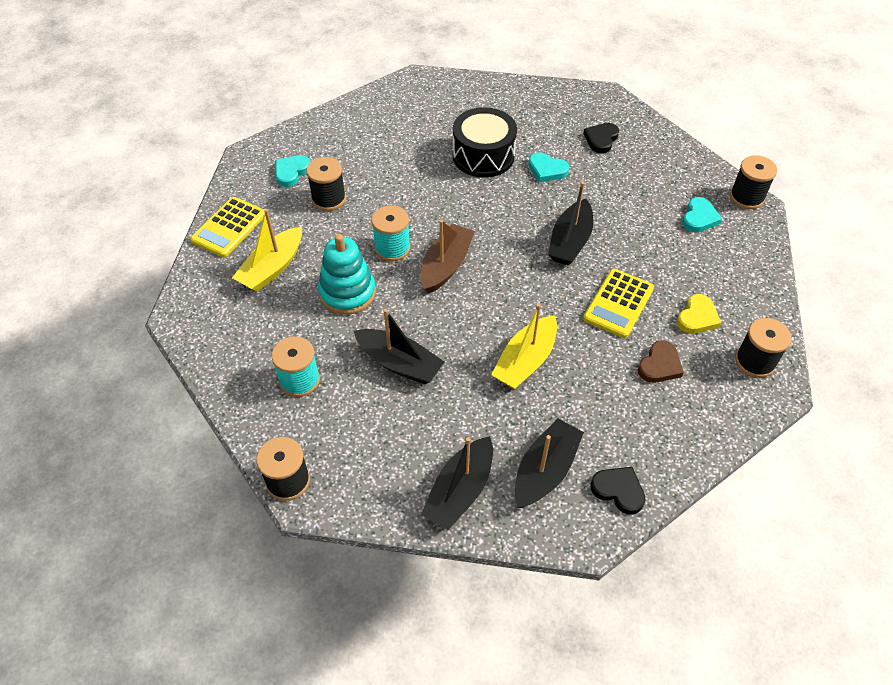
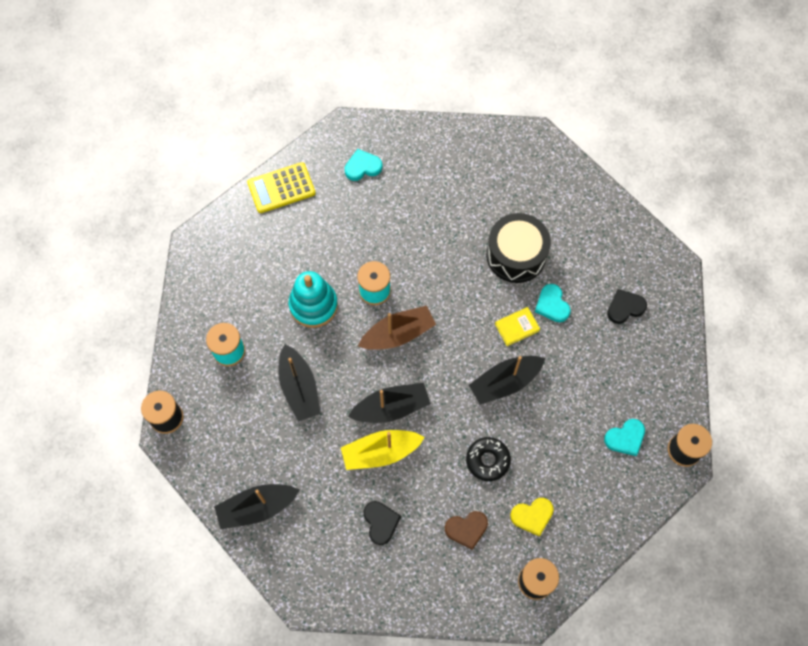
camera: 40 degrees right, 15 degrees up
(272, 268) = (282, 246): yellow boat -> none
(329, 199) = (368, 212): black spool -> none
(537, 200) = (517, 327): none -> yellow book
(545, 471) = (319, 538): black boat -> black boat (391, 408)
(618, 303) = (487, 460): yellow calculator -> black donut
(618, 490) = (350, 589): black heart -> black heart (381, 522)

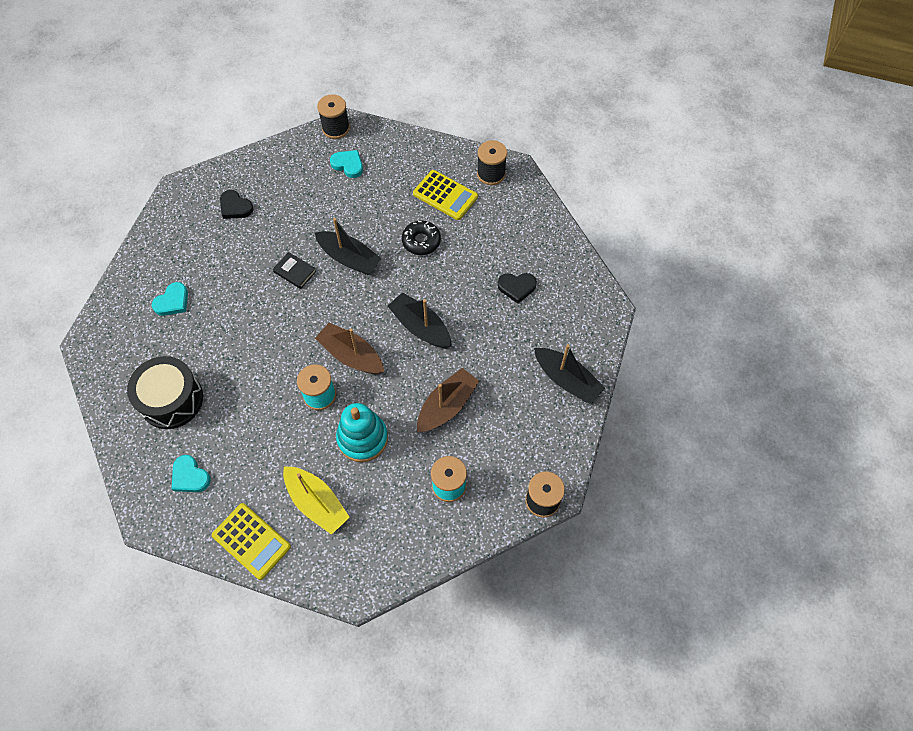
camera: 120 degrees left, 5 degrees down
(299, 388) = (446, 406): black boat -> brown boat
(381, 452) = (462, 315): yellow boat -> yellow boat (316, 503)
(381, 522) = (517, 287): black heart -> black heart turned 135 degrees counterclockwise
(466, 529) = (483, 230): brown heart -> none
(516, 255) = (225, 302): black drum -> black drum (171, 399)
(517, 327) = (295, 272): yellow book -> black book
(532, 516) = (445, 195): yellow heart -> yellow calculator
(552, 305) = (260, 256): turquoise heart -> turquoise heart (172, 301)

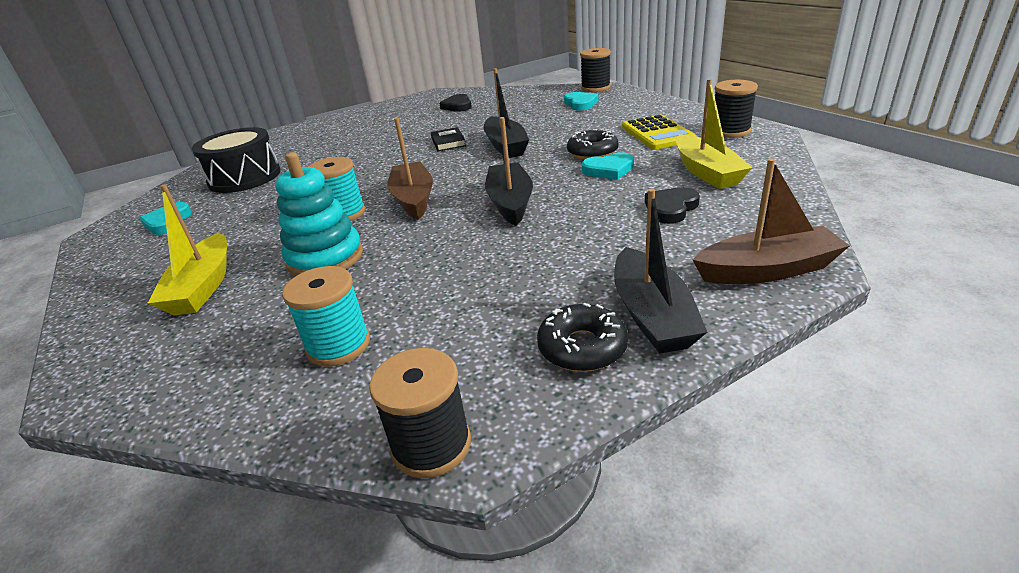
camera: 45 degrees right, 30 degrees down
(172, 301) = (339, 134): turquoise heart -> turquoise heart (608, 170)
(251, 541) = (111, 286): yellow calculator -> none
(446, 406) = (448, 271): brown boat -> brown boat (766, 270)
(510, 237) = (706, 172): none -> yellow boat
(517, 287) = (671, 208): black heart -> black heart turned 90 degrees clockwise
(554, 417) = (582, 347): none -> black donut

